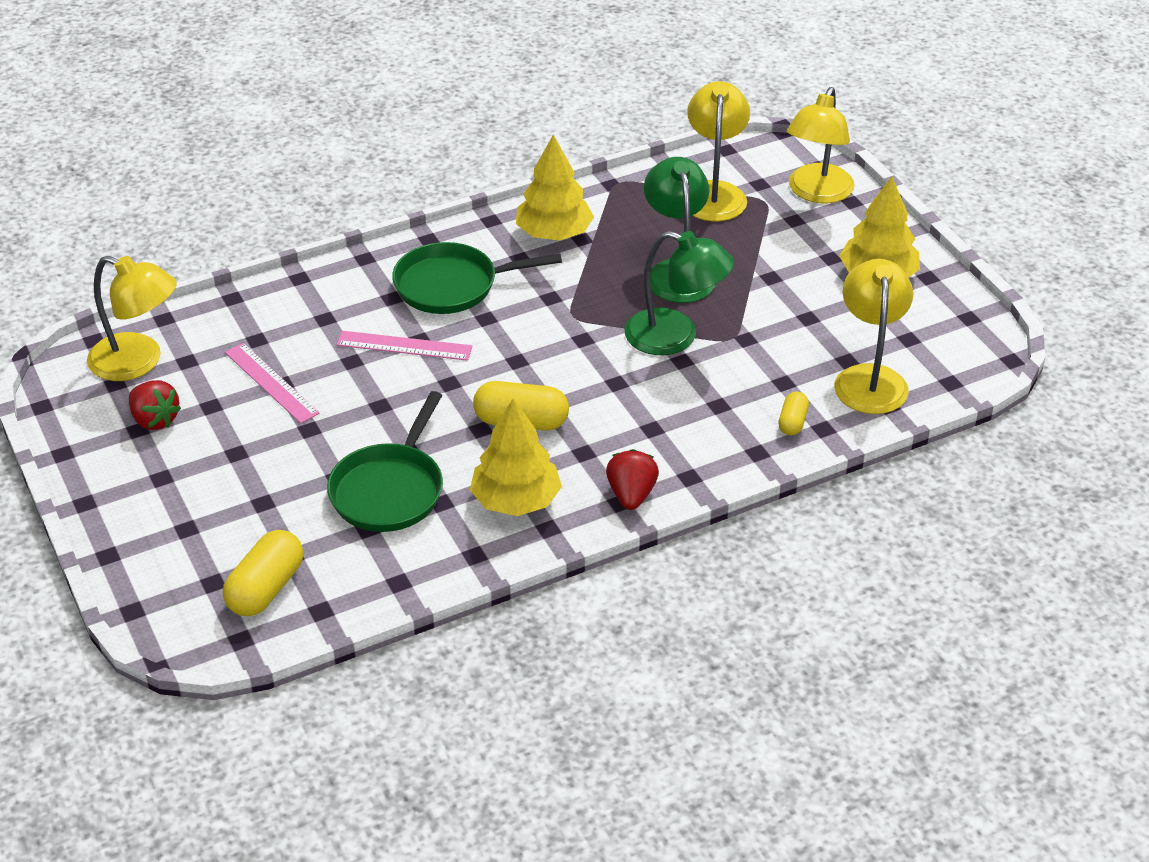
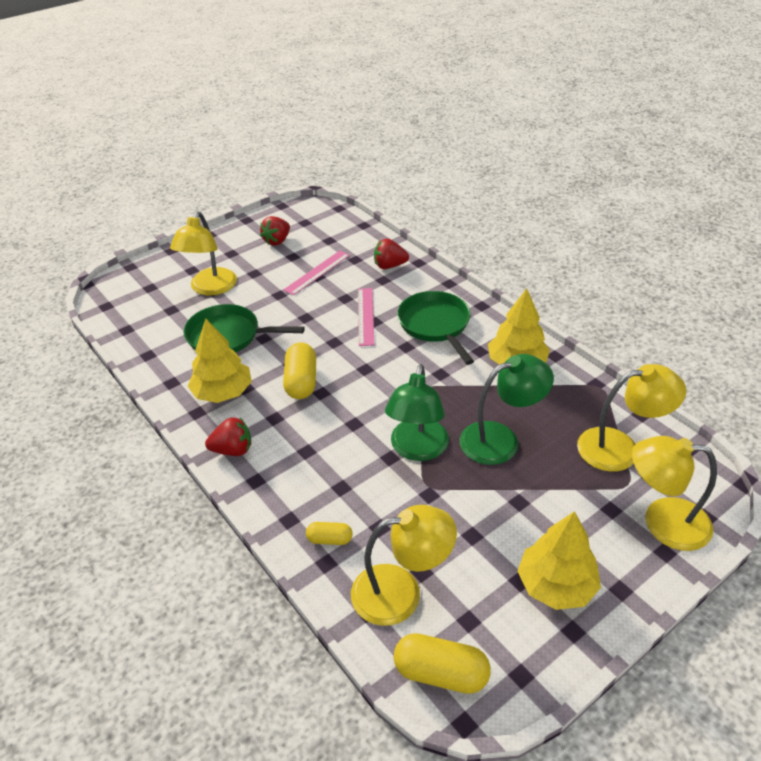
camera: 80 degrees right, 0 degrees up
(138, 362) = (324, 225): yellow lamp -> yellow lamp (210, 288)
(266, 589) = (144, 306): yellow capsule -> yellow capsule (441, 673)
(293, 307) = (389, 266): none -> red strawberry

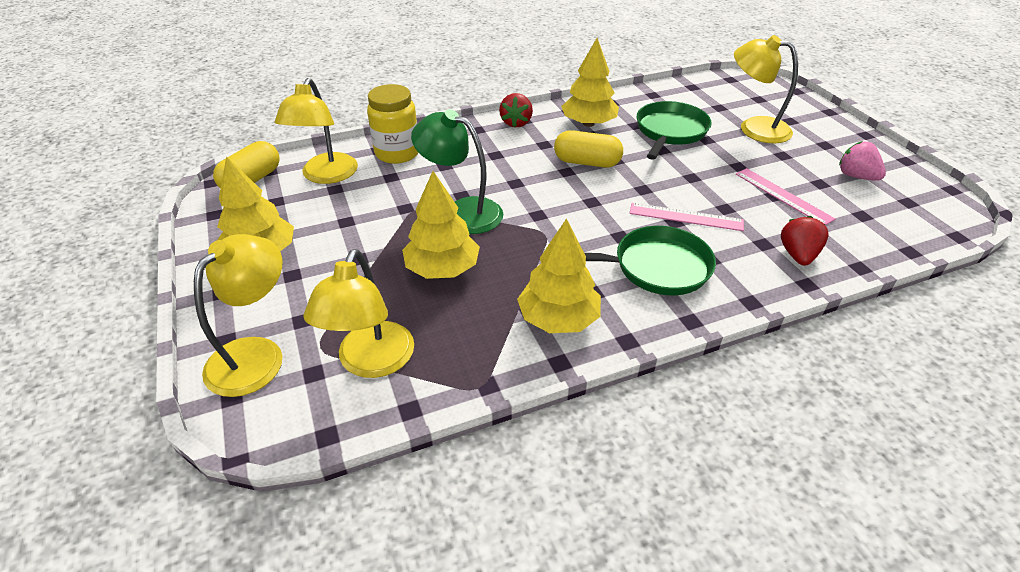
camera: 105 degrees right, 0 degrees up
(277, 241) = (856, 176): red strawberry -> pink strawberry
(329, 539) = (397, 153): yellow capsule -> yellow jar
(500, 439) = (442, 269): green lamp -> yellow tree

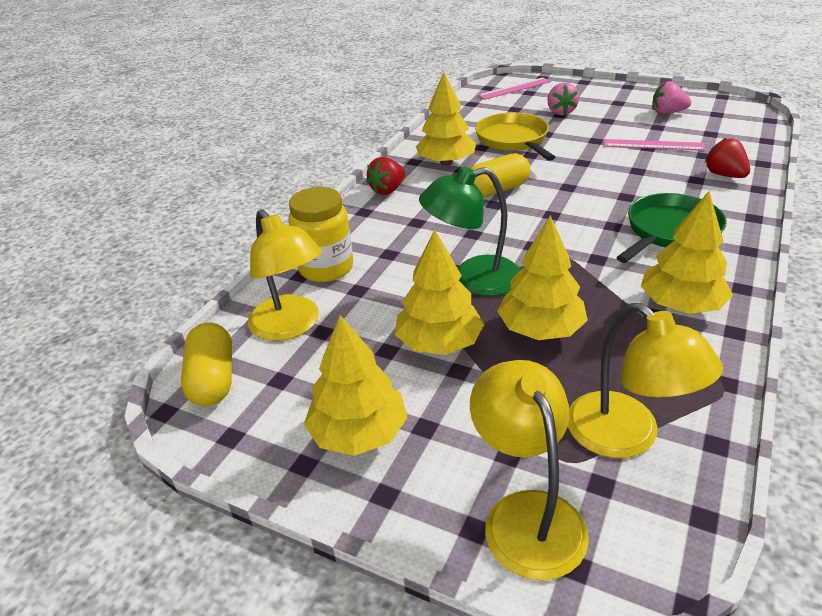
camera: 40 degrees left, 5 degrees down
(376, 236) = (439, 343): none -> yellow tree
(516, 123) = (387, 190): red strawberry -> red strawberry turned 75 degrees clockwise
(670, 132) = (513, 140): green pan -> yellow pan
(686, 217) = (626, 189): pink ruler -> pink ruler (514, 88)
(754, 128) = (560, 112): yellow lamp -> pink strawberry

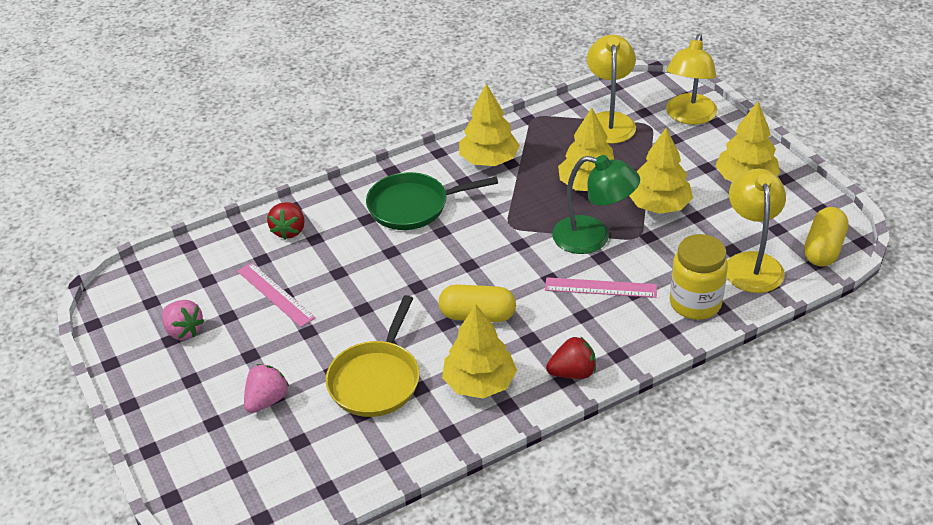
camera: 145 degrees left, 5 degrees up
(514, 88) = (238, 491): pink ruler -> pink ruler (600, 288)

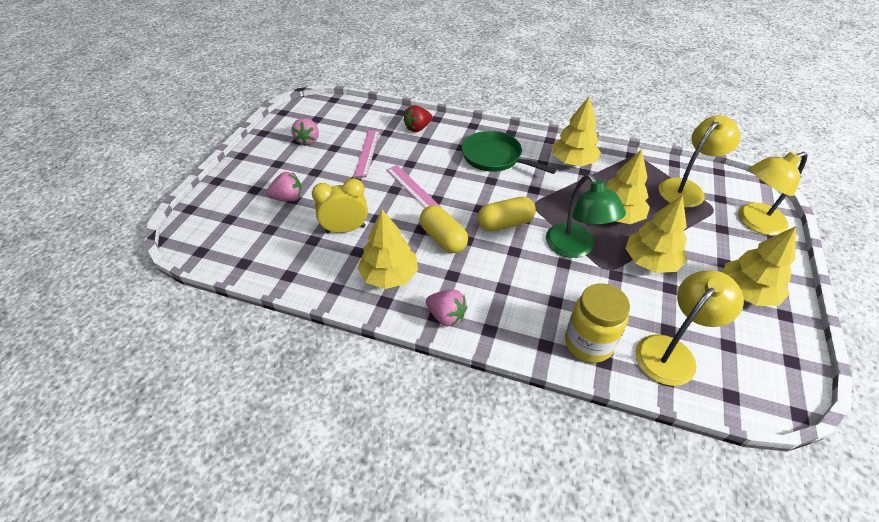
camera: 45 degrees right, 5 degrees up
(376, 380) = (345, 229): yellow pan -> yellow clock
(572, 372) = (446, 316): red strawberry -> pink strawberry
(600, 288) = (537, 281): pink ruler -> pink ruler (413, 188)
(823, 249) = (752, 391): yellow capsule -> yellow capsule (505, 224)

